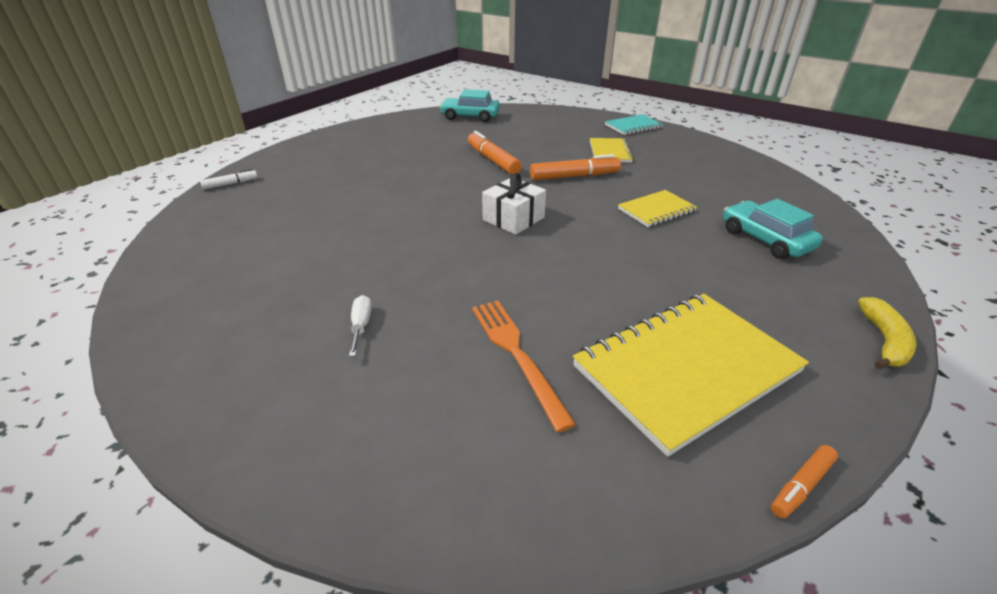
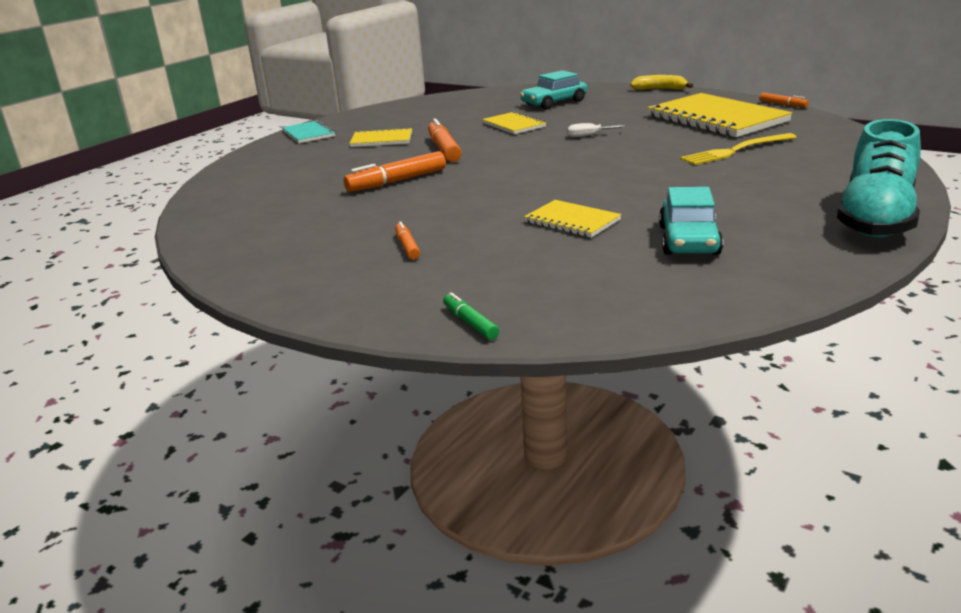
camera: 90 degrees left, 10 degrees down
(215, 410) = (875, 218): none -> turquoise shoe
(230, 184) = (470, 323): white marker -> green marker
(357, 166) = (407, 246): none -> orange marker
(357, 223) = (572, 221): none -> yellow notebook
(361, 325) = (742, 193): white screwdriver -> white screwdriver (588, 136)
(470, 116) = (228, 205): turquoise car -> turquoise car (689, 240)
(513, 219) = (542, 164): white gift -> none
(516, 354) = (736, 150): orange fork -> yellow fork

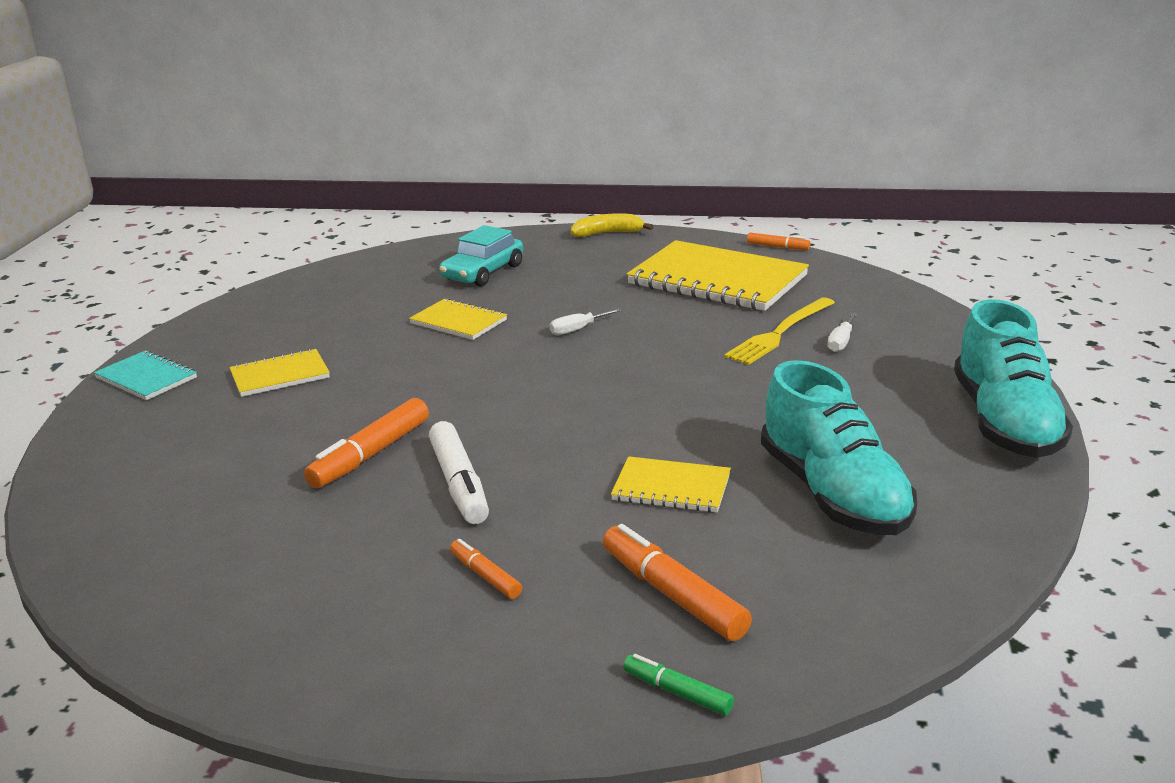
camera: 25 degrees left, 0 degrees up
(436, 201) = (459, 484): none -> white marker
(444, 149) = (392, 382): orange marker -> orange marker (673, 595)
(689, 240) = (834, 494): turquoise car -> turquoise shoe
(780, 160) = (841, 342): none -> white screwdriver

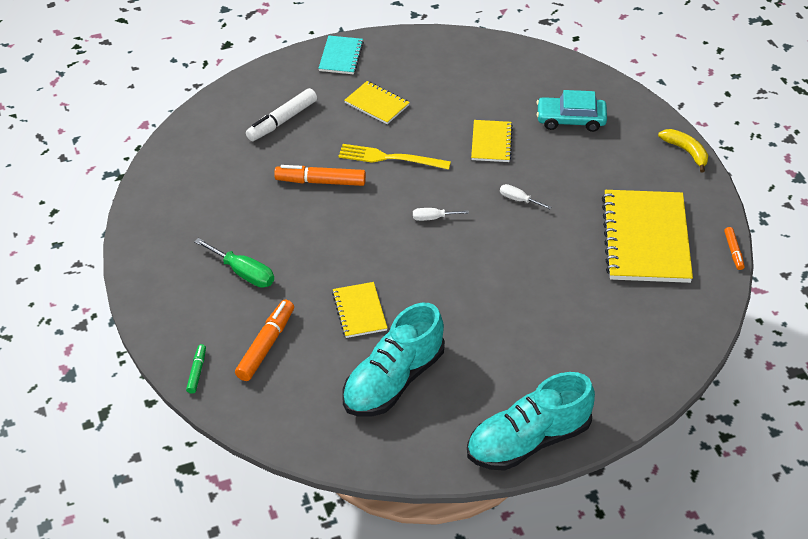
camera: 60 degrees right, 20 degrees up
(459, 484) = (314, 228): white marker -> white marker (282, 121)
(485, 576) = (243, 273): orange marker -> green screwdriver
(779, 333) = (582, 297): yellow fork -> yellow fork (390, 158)
(841, 342) = (590, 332): white screwdriver -> white screwdriver (433, 218)

